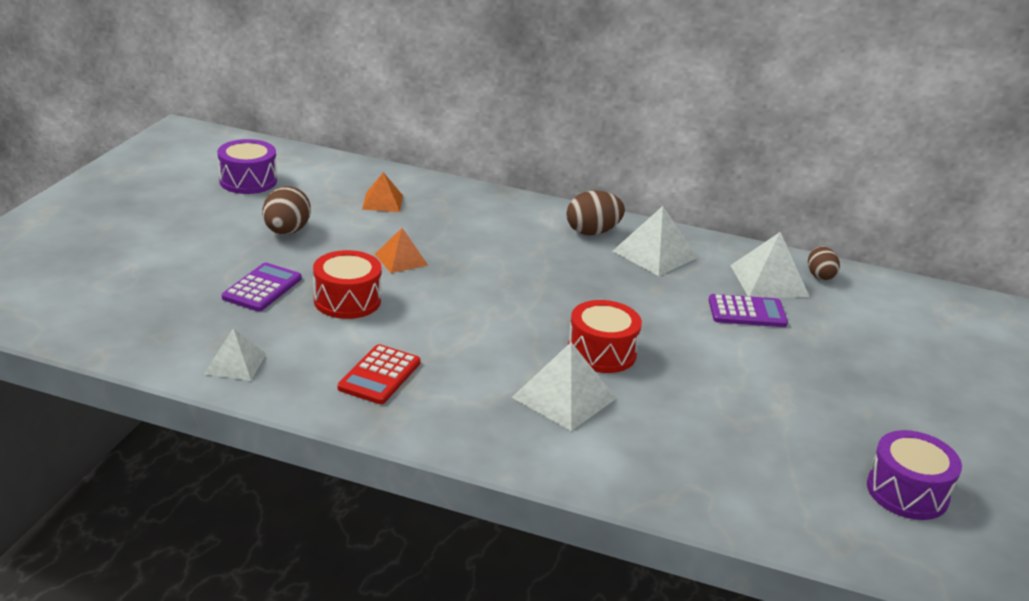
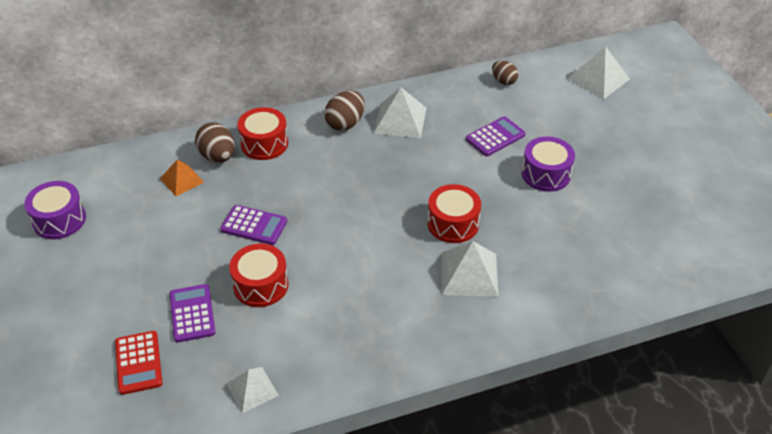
camera: 35 degrees left, 15 degrees up
(286, 232) = (147, 251): brown egg -> brown egg (218, 156)
(379, 375) = (351, 333): red calculator -> red calculator (138, 363)
(401, 259) = (254, 225): orange pyramid -> purple calculator
(492, 211) = (264, 144): none -> red drum
(769, 281) = (482, 103): white pyramid -> white pyramid (598, 79)
(907, 492) = (686, 220): purple drum -> purple drum (546, 174)

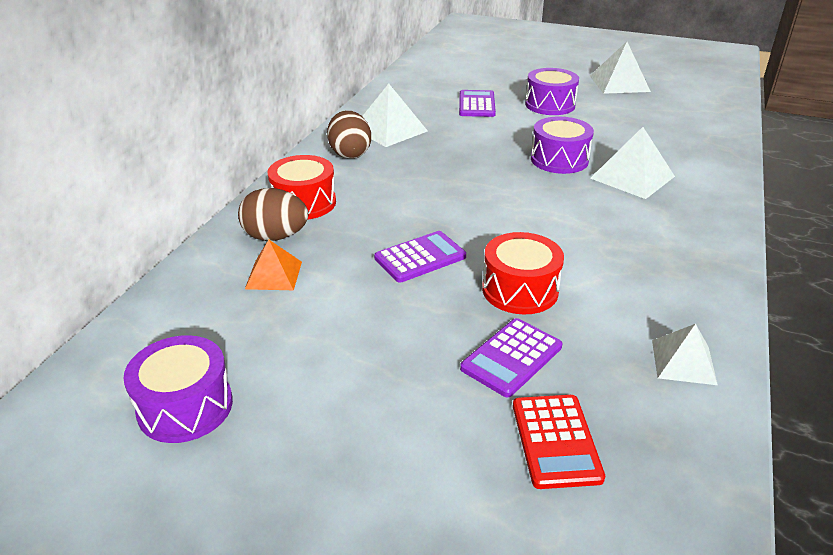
camera: 50 degrees left, 10 degrees down
(138, 363) = (556, 441): red calculator -> red calculator turned 60 degrees clockwise
(192, 313) = (512, 357): purple calculator -> purple calculator turned 75 degrees counterclockwise
(453, 224) = (559, 160): red drum -> purple drum
(503, 81) = (415, 77): brown egg -> none
(598, 79) = (471, 51): white pyramid -> white pyramid (619, 83)

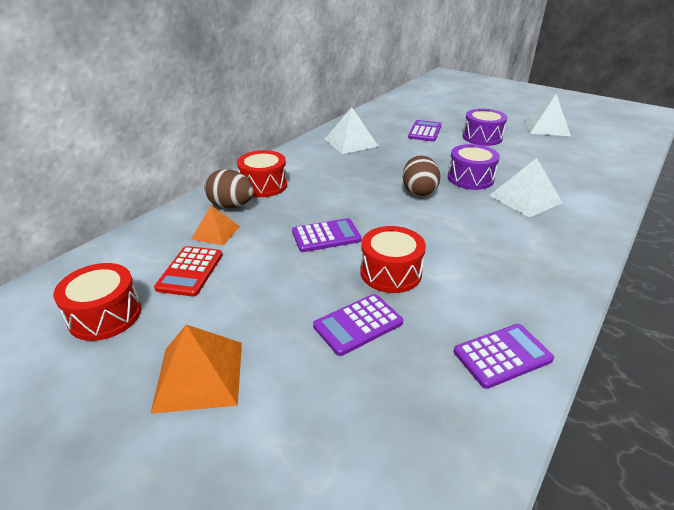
camera: 15 degrees right, 0 degrees up
(185, 406) = (105, 315): purple drum -> red drum
(350, 153) = (314, 155): brown egg -> brown egg (419, 191)
(353, 453) = (199, 375): none -> orange pyramid
(556, 441) = (360, 400): red calculator -> red calculator (190, 271)
(683, 362) = (502, 356): white pyramid -> purple calculator

